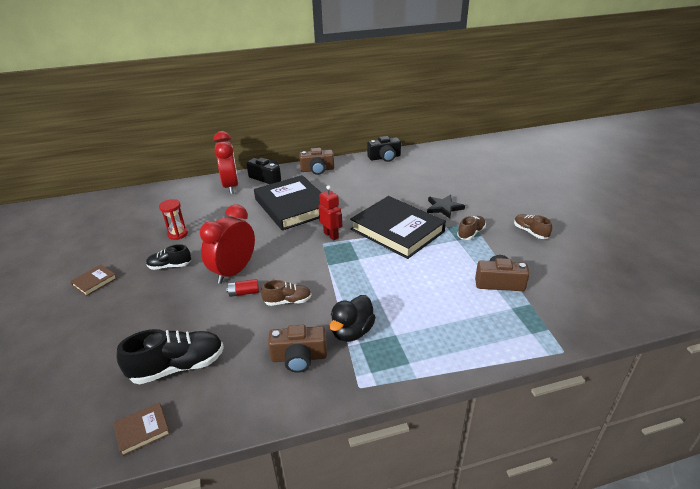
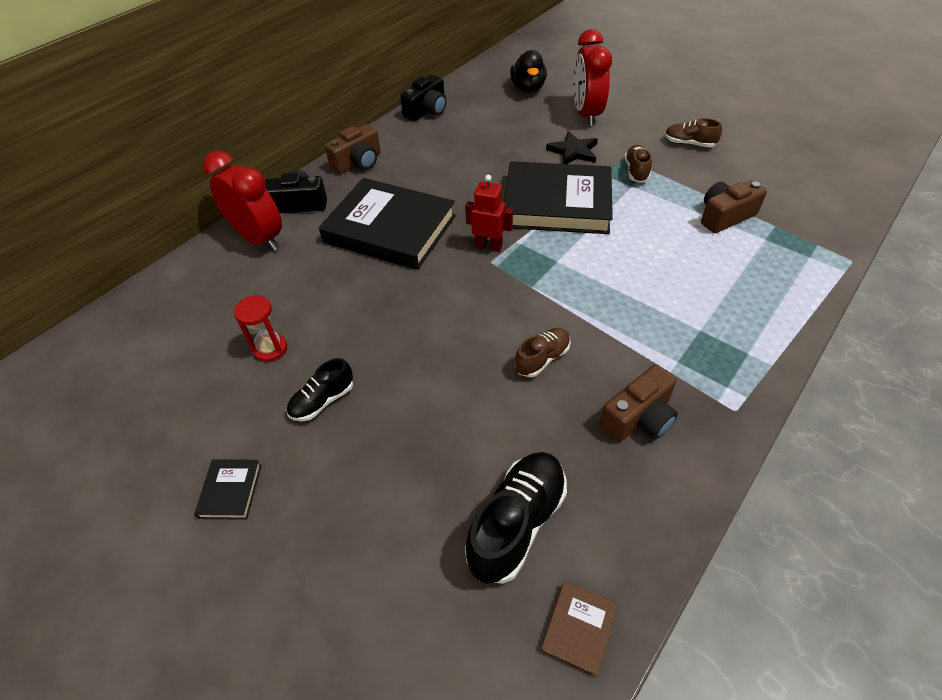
camera: 35 degrees left, 15 degrees up
(94, 282) = (230, 491): brown book -> black book
(234, 271) = (425, 358): red clock -> red clock (586, 114)
(244, 293) = (475, 379): red battery -> none
(352, 332) = (655, 353): black duck -> black duck (528, 88)

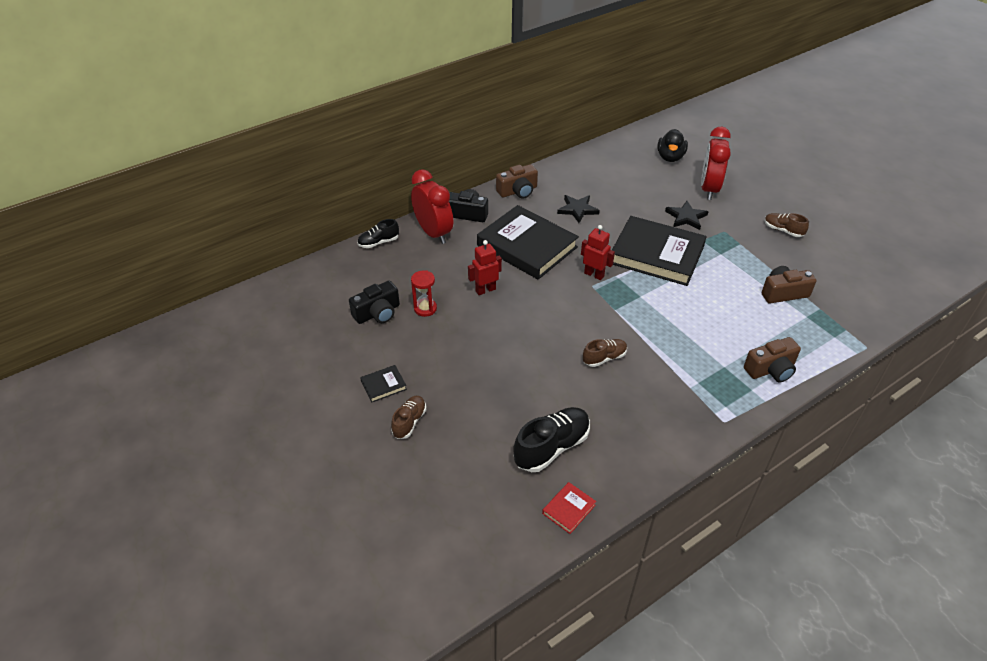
camera: 15 degrees right, 5 degrees down
(230, 491) = (383, 385): black book -> black book turned 45 degrees clockwise
(322, 401) = (451, 348): black shoe -> black shoe (378, 242)
(350, 301) = (485, 290): none -> red robot
(427, 111) = (582, 160): black camera -> black camera (377, 313)
(440, 169) = (577, 209): none -> black star
(579, 629) = (569, 509): brown book -> red book
(636, 171) = (729, 243): brown shoe -> brown shoe (409, 422)
(639, 418) = (655, 410): brown camera -> brown camera (771, 369)

